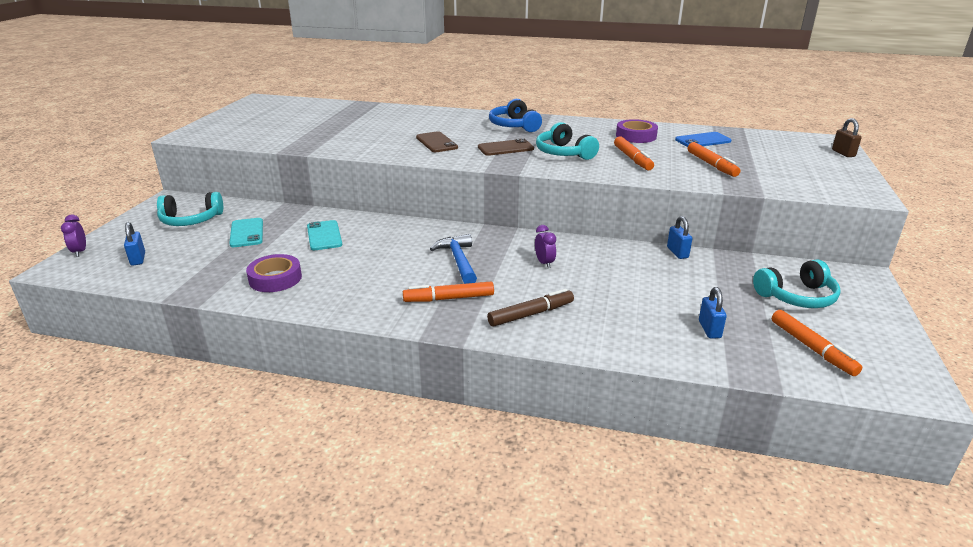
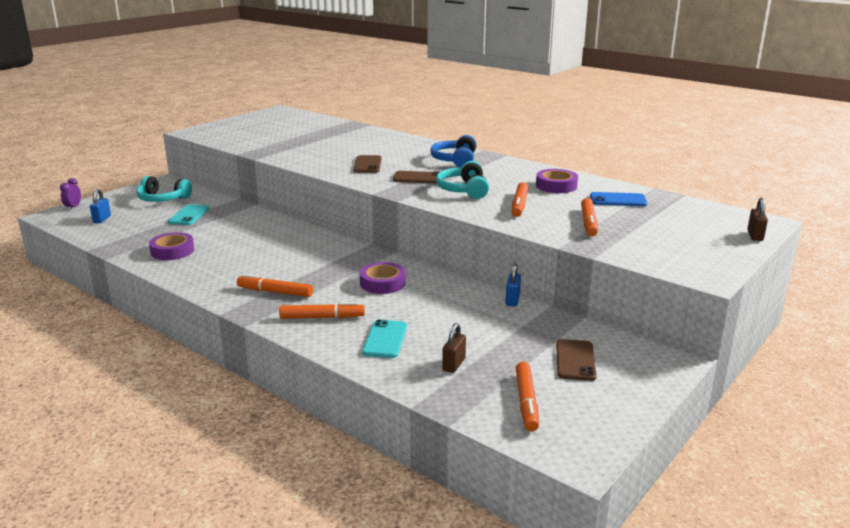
camera: 25 degrees right, 5 degrees down
(324, 236) = (240, 228): turquoise phone -> turquoise phone (385, 339)
(458, 261) = (316, 267): blue hammer -> none
(531, 314) = (322, 317): brown marker -> orange marker
(544, 263) = (382, 283): purple clock -> purple tape
(709, 329) = (454, 364): blue padlock -> brown padlock
(796, 296) = (575, 360): turquoise headphones -> brown phone

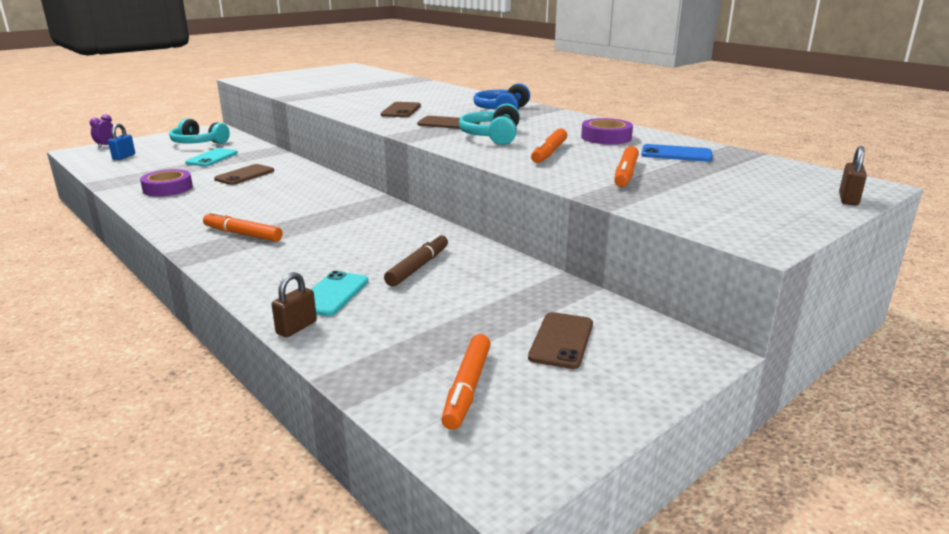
camera: 10 degrees right, 0 degrees up
(233, 232) = (245, 175): none -> brown phone
(322, 317) = (275, 264): orange marker -> none
(382, 283) = (370, 234): purple tape -> none
(438, 310) = (418, 267): none -> brown marker
(454, 364) = (398, 331): brown padlock -> brown padlock (296, 327)
(512, 300) = (515, 263): blue padlock -> none

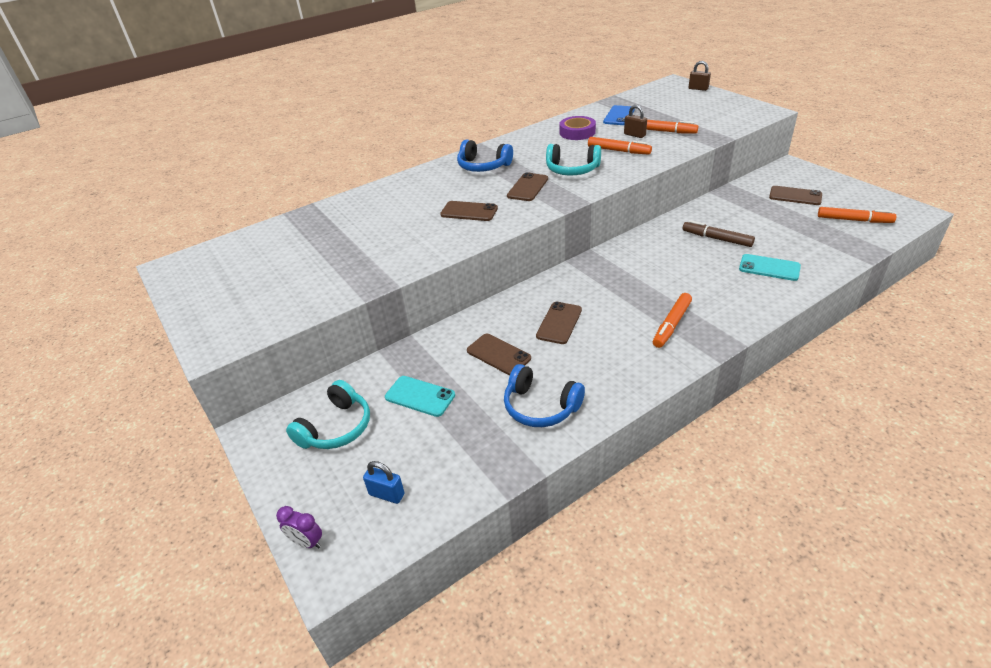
camera: 80 degrees left, 15 degrees up
(168, 188) = (540, 406): purple tape -> blue headphones
(276, 192) = (559, 323): none -> brown phone
(296, 327) = (819, 276): brown padlock -> brown padlock (634, 135)

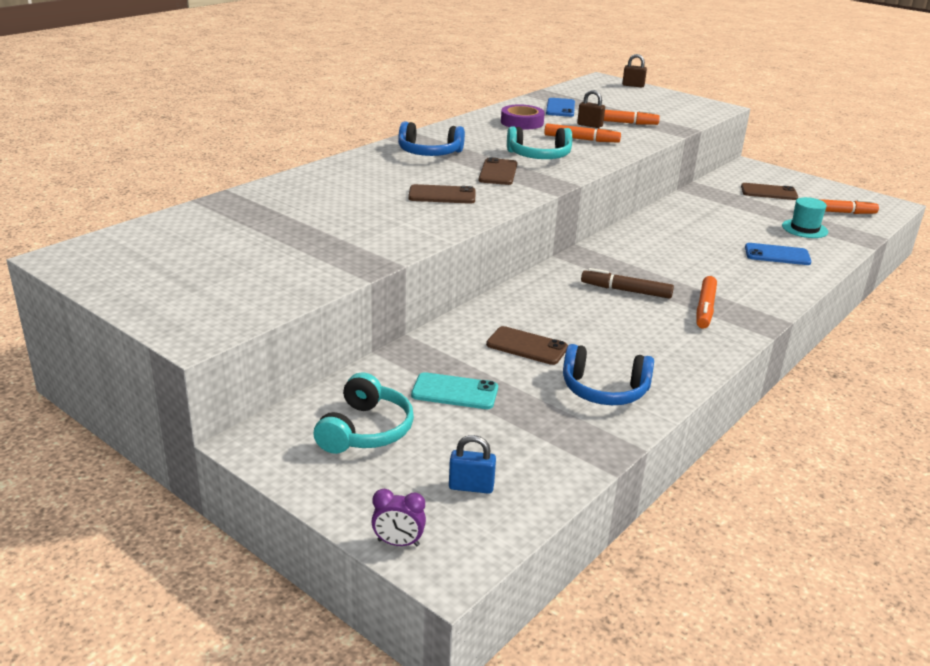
camera: 20 degrees left, 10 degrees down
(559, 323) = (580, 313): brown phone -> none
(717, 239) = (709, 231): brown marker -> brown marker (626, 291)
(769, 268) = (777, 255): turquoise phone -> blue phone
(811, 239) = (804, 229): none -> turquoise hat

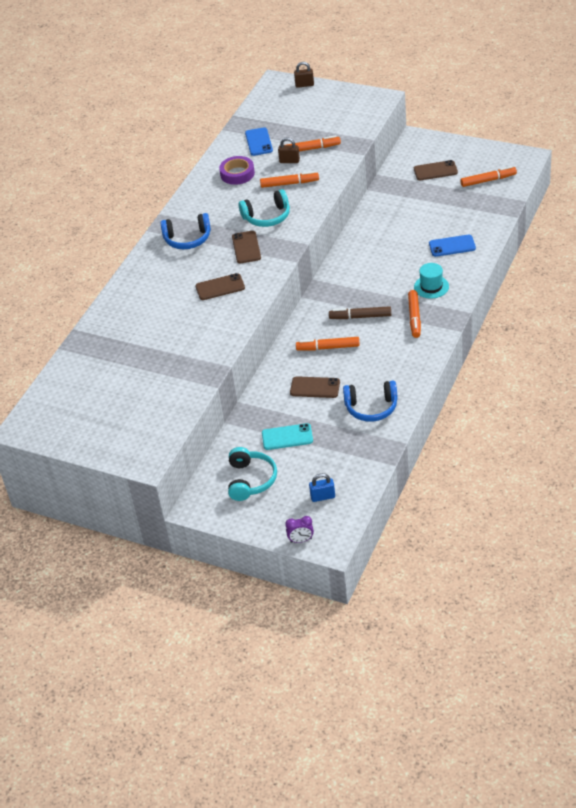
camera: 10 degrees left, 15 degrees up
(566, 310) = (328, 348): none -> orange marker
(804, 229) = (467, 209): turquoise hat -> turquoise hat (431, 287)

